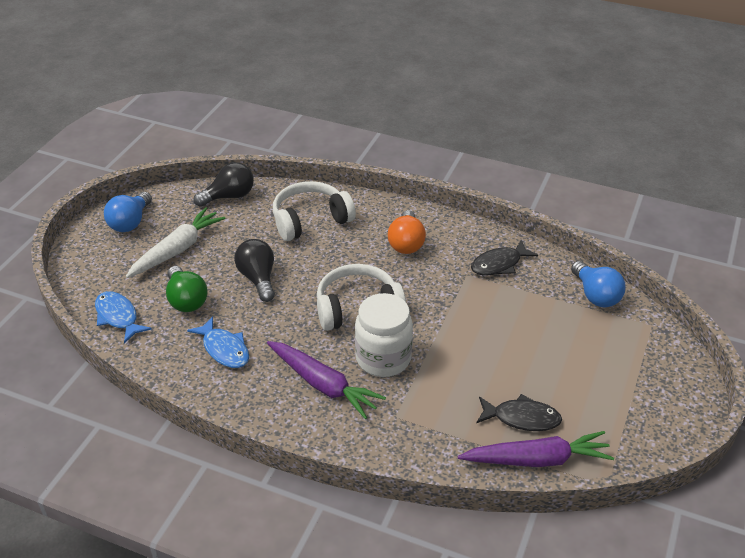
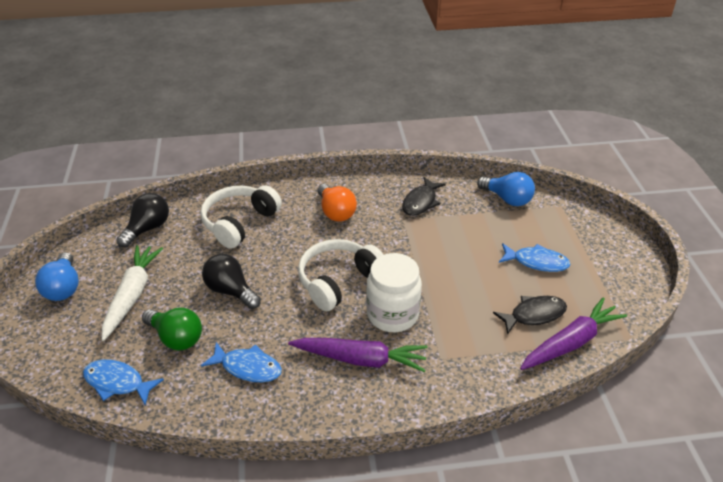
camera: 30 degrees left, 0 degrees up
(571, 370) = (536, 262): none -> blue fish

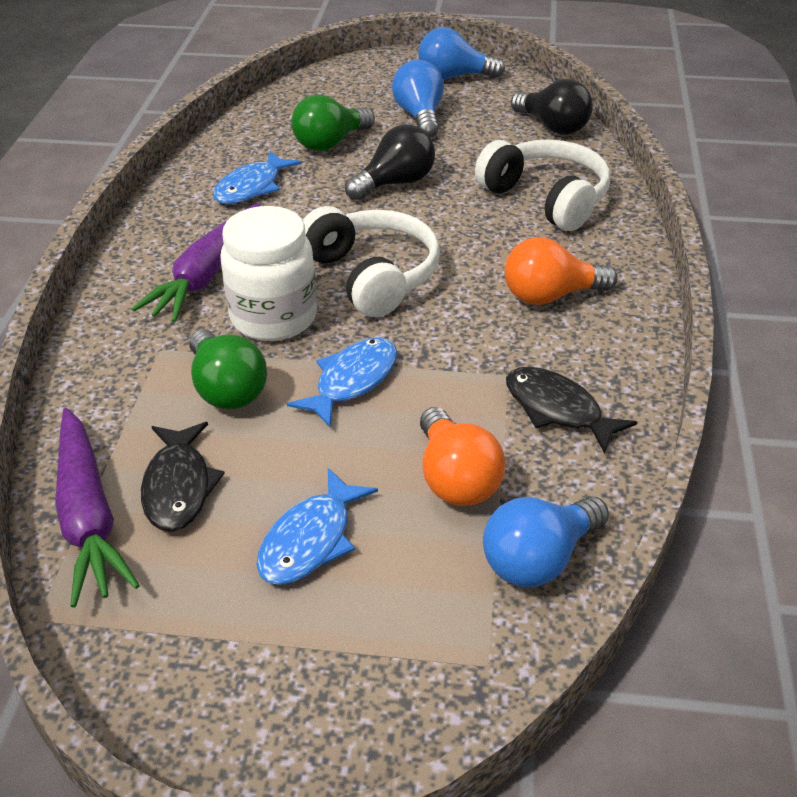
camera: 105 degrees right, 0 degrees up
(117, 382) = (283, 109): blue fish -> blue fish (352, 381)
(132, 295) = (420, 116): white carrot -> blue light bulb
(459, 317) = (227, 389): none -> green light bulb
(478, 226) = (456, 478): none -> orange light bulb

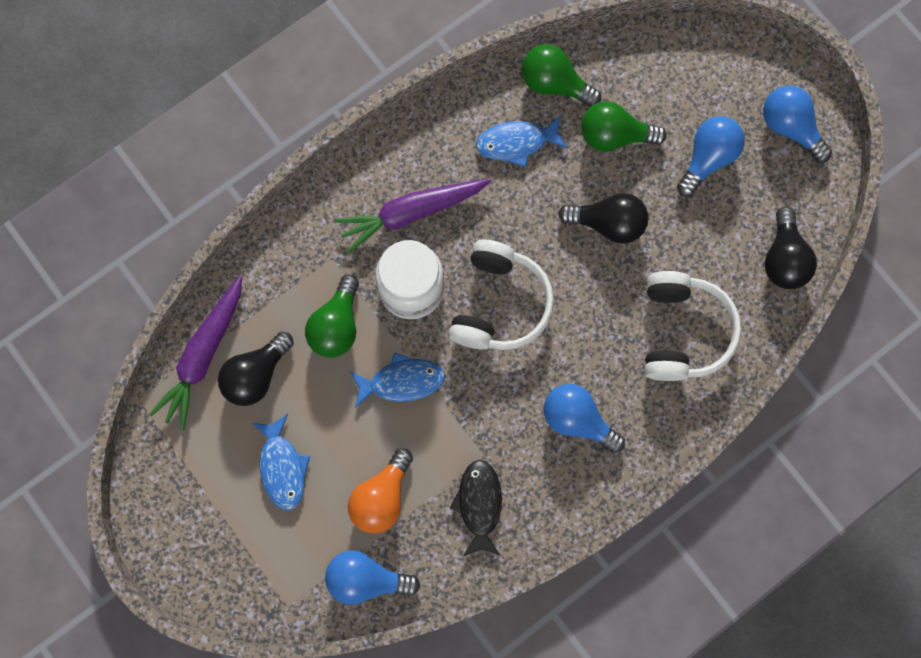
camera: 45 degrees right, 35 degrees up
(178, 487) = (256, 375): black fish -> black light bulb
(240, 145) = (554, 84): none -> green light bulb
(310, 540) = (282, 467): blue fish -> blue fish turned 90 degrees counterclockwise
(550, 295) = (577, 420): orange light bulb -> blue light bulb

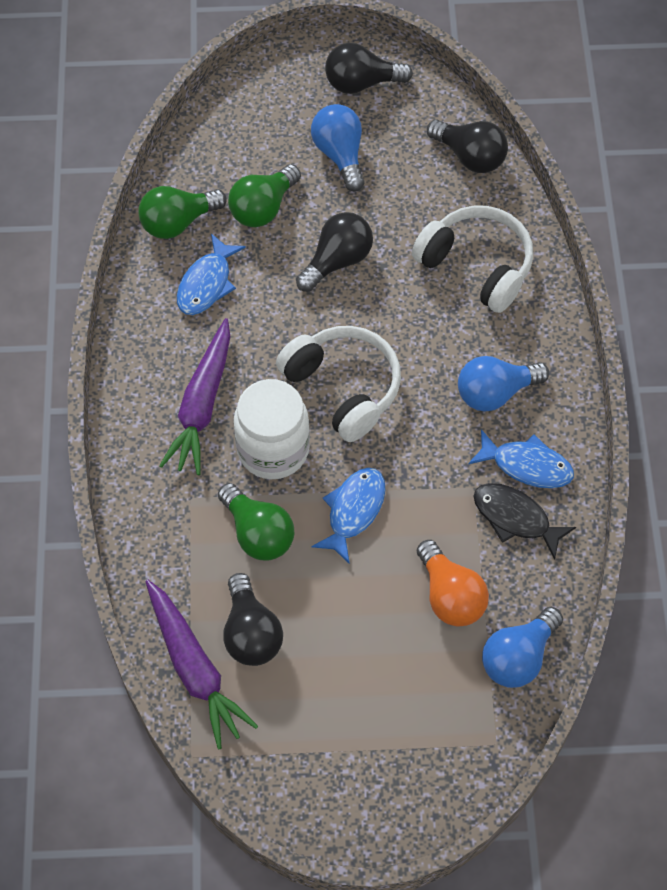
camera: 55 degrees left, 15 degrees down
(282, 467) = (358, 665): blue fish -> blue fish (527, 465)
(790, 127) = (361, 83): blue light bulb -> black light bulb

